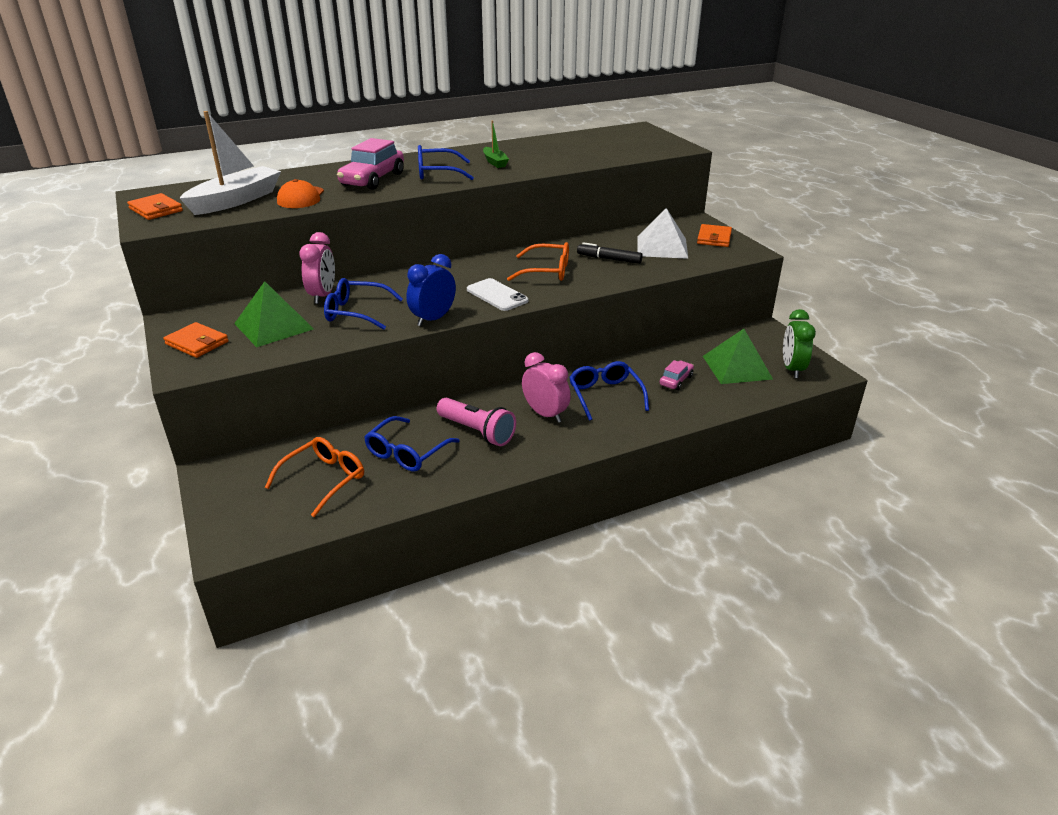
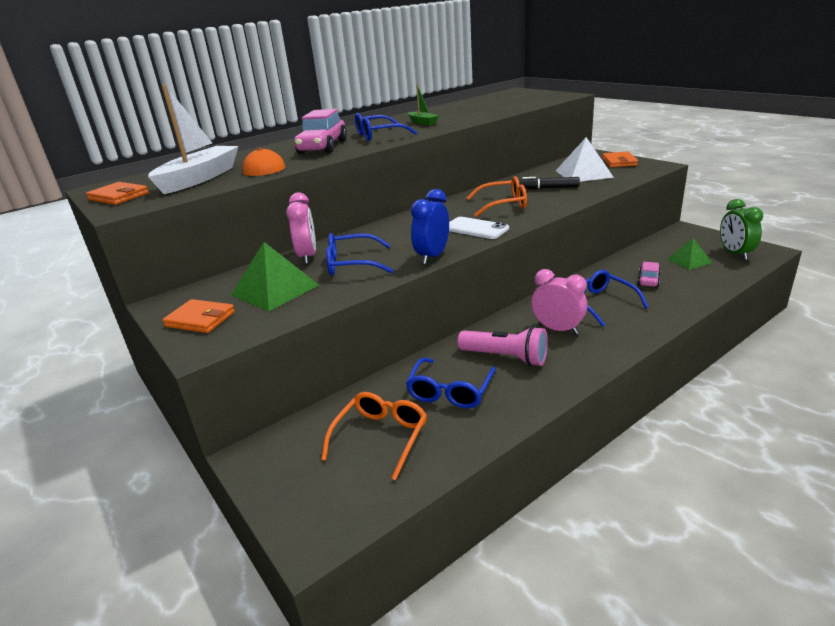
camera: 10 degrees left, 5 degrees down
(737, 367) = (689, 260): green pyramid -> green pyramid, size x0.61

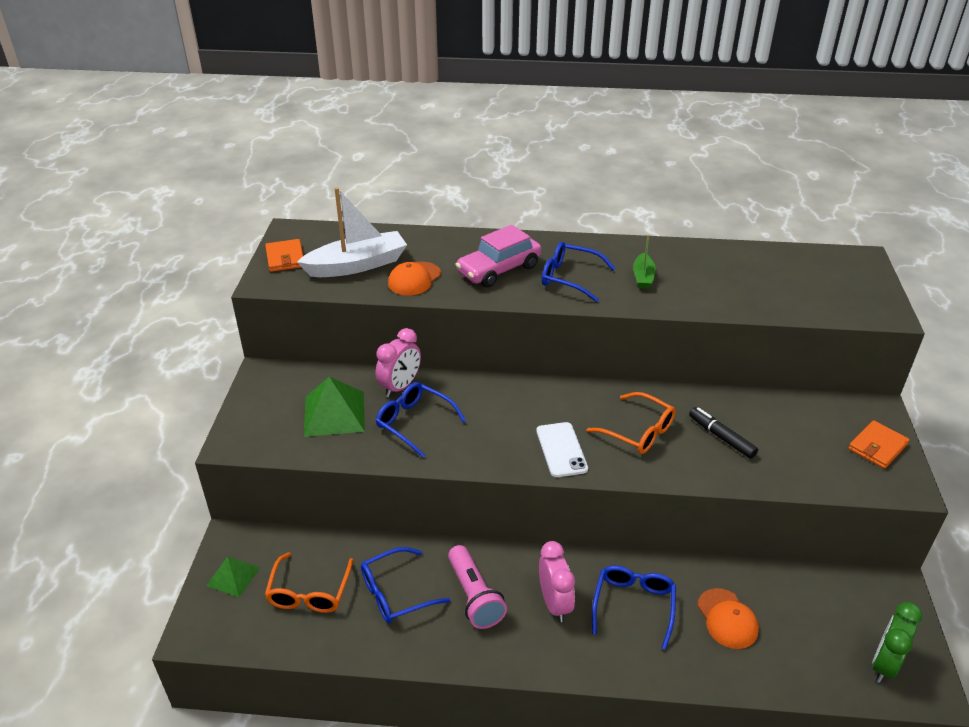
camera: 40 degrees right, 10 degrees up
(200, 319) = (262, 411): orange wallet -> none
(381, 437) = (309, 593): orange glasses -> orange glasses turned 120 degrees clockwise
(432, 256) = (477, 461): blue clock -> none
(583, 174) = (799, 439): white pyramid -> none
(648, 280) = (727, 619): pink car -> orange cap
(689, 260) = (815, 631): green pyramid -> green pyramid (233, 576)

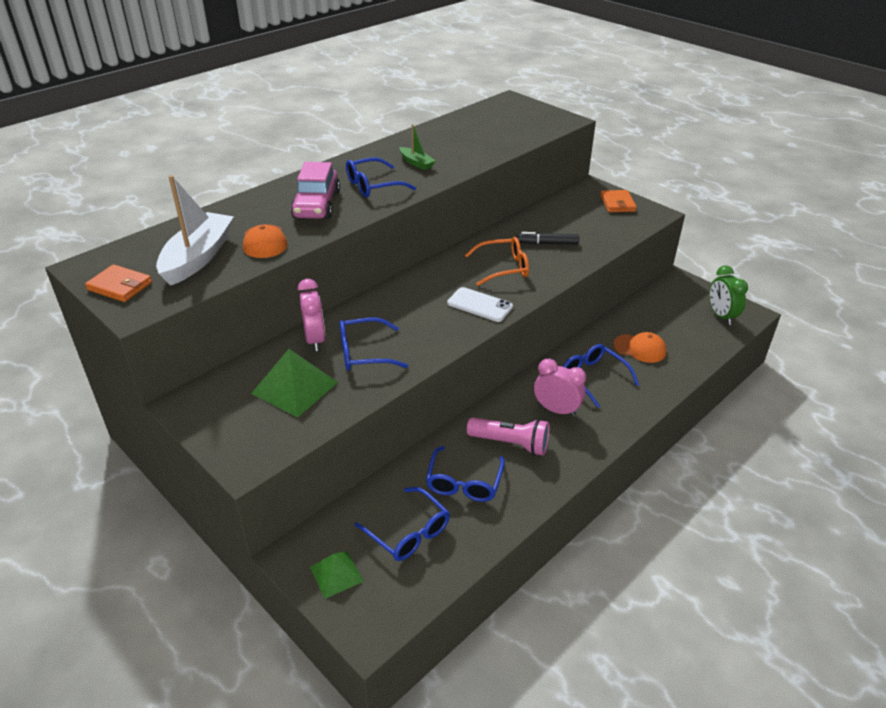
camera: 50 degrees left, 0 degrees up
(309, 593) = (409, 532): orange glasses -> blue glasses

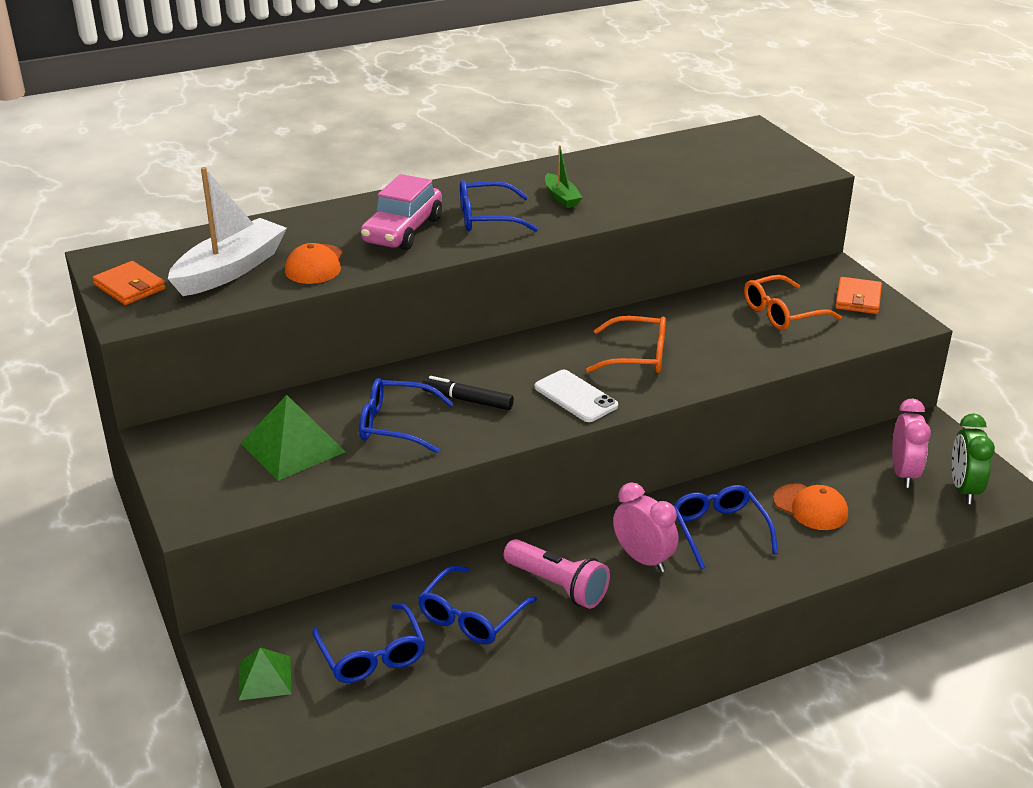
camera: 20 degrees right, 5 degrees down
(315, 340) = (346, 397): pink clock -> pink clock (903, 474)
(547, 243) = (718, 335): black marker -> black marker (467, 400)
(577, 221) = (782, 313): none -> orange glasses

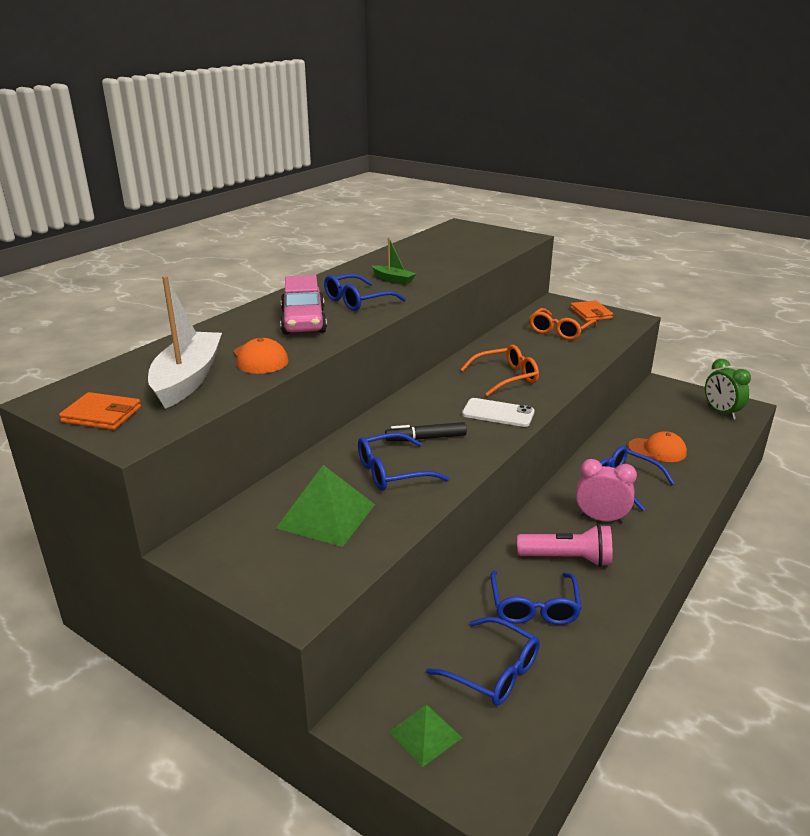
camera: 30 degrees left, 5 degrees down
(903, 474) = (681, 414): pink clock -> none

